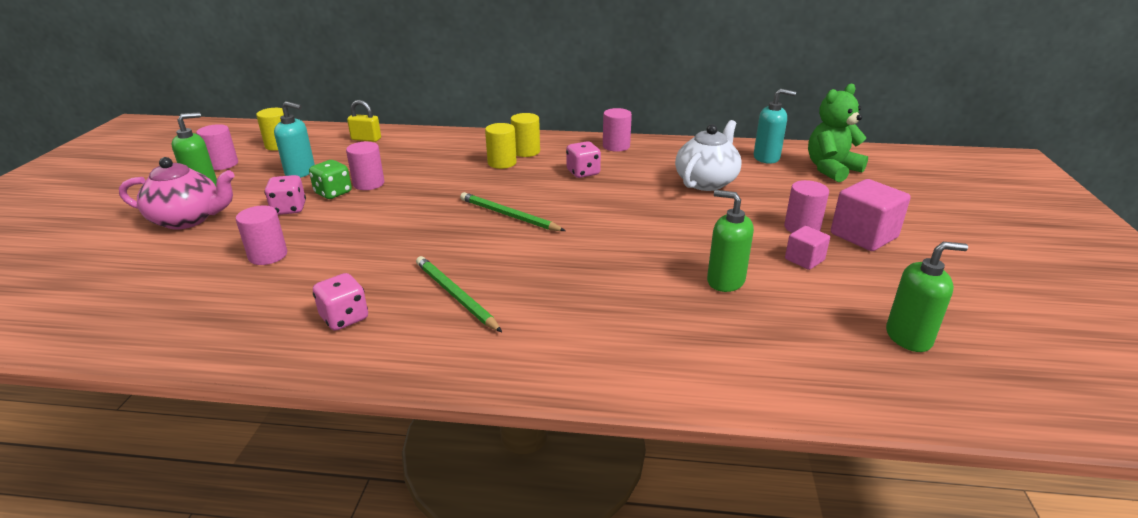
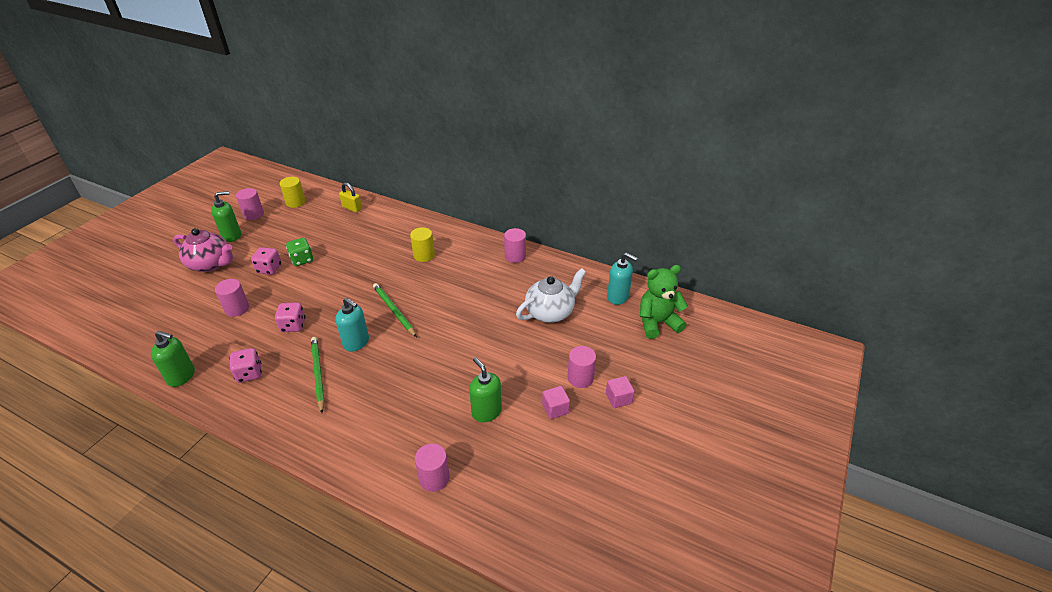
camera: 20 degrees right, 10 degrees up
(300, 172) = (294, 234): turquoise soap dispenser -> turquoise soap dispenser (356, 342)
(368, 184) = (328, 256): pink cylinder -> pink cylinder (434, 478)
(526, 151) = (448, 247): yellow cylinder -> none
(583, 173) = (471, 280): pink dice -> pink dice (293, 325)
(863, 235) = (618, 398): pink cube -> pink cube, size x0.57
(908, 337) = (564, 497): green soap dispenser -> green soap dispenser (181, 376)

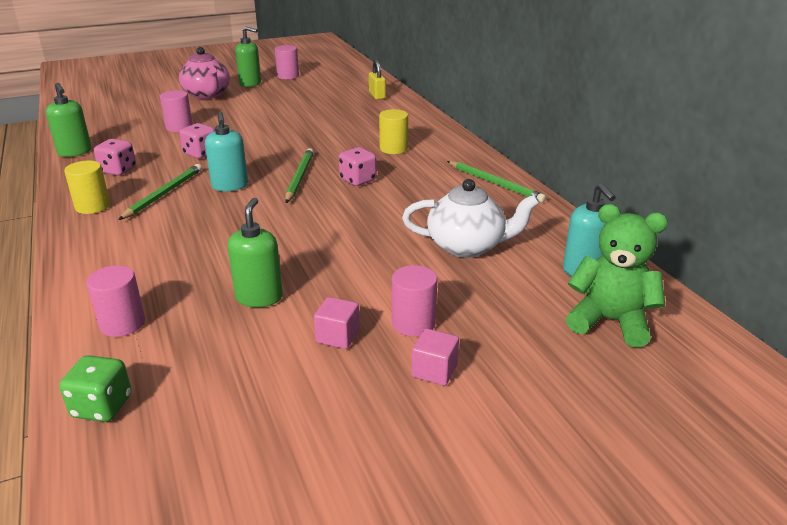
camera: 40 degrees right, 10 degrees down
(269, 269) = (243, 112): pink dice -> pink dice (358, 180)
(295, 202) = (333, 78): yellow cylinder -> yellow cylinder (92, 206)
(302, 260) = (278, 115): green dice -> green dice (102, 407)
(515, 256) = (495, 183): pink cylinder -> green pencil

